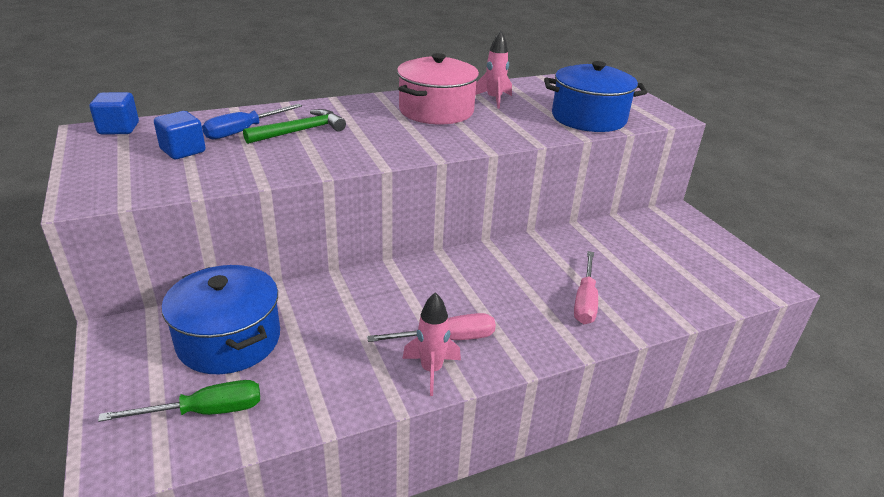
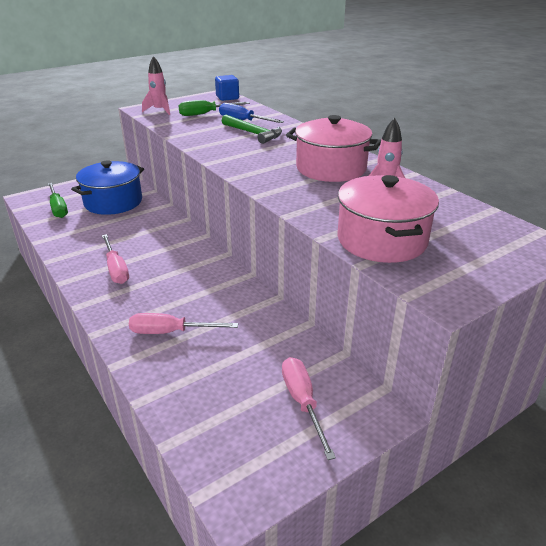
camera: 80 degrees right, 0 degrees up
(183, 151) = (206, 114): blue cube -> green screwdriver
(431, 370) = (84, 266): pink rocket -> pink rocket (160, 110)
(588, 118) = (381, 240): blue pot -> pink pot
(674, 242) = (302, 402): none -> pink screwdriver

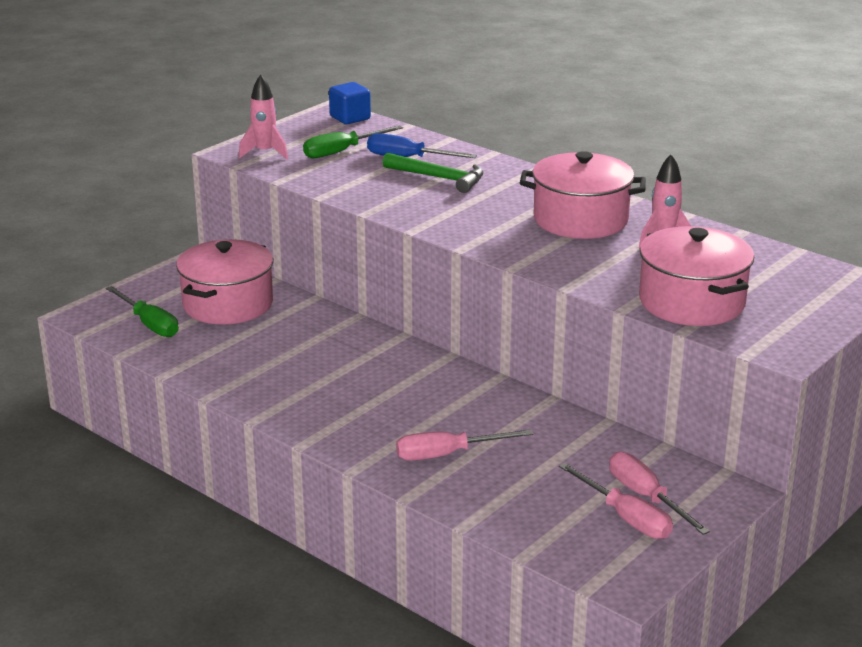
camera: 15 degrees left, 5 degrees down
(113, 202) = (228, 304): blue pot -> pink pot
(116, 269) = (314, 394): pink screwdriver -> pink screwdriver (625, 517)

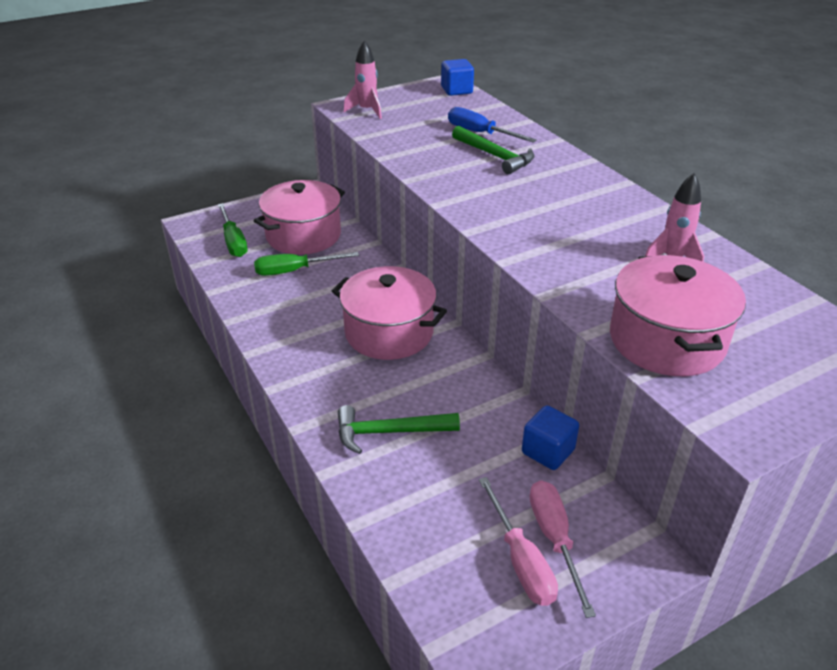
camera: 20 degrees right, 10 degrees up
(342, 151) = (429, 119): green screwdriver -> green screwdriver (294, 271)
(447, 454) = (389, 432): pink screwdriver -> green hammer
(580, 220) = (600, 221): pink pot -> pink pot (389, 332)
(604, 438) = (547, 451): none -> blue cube

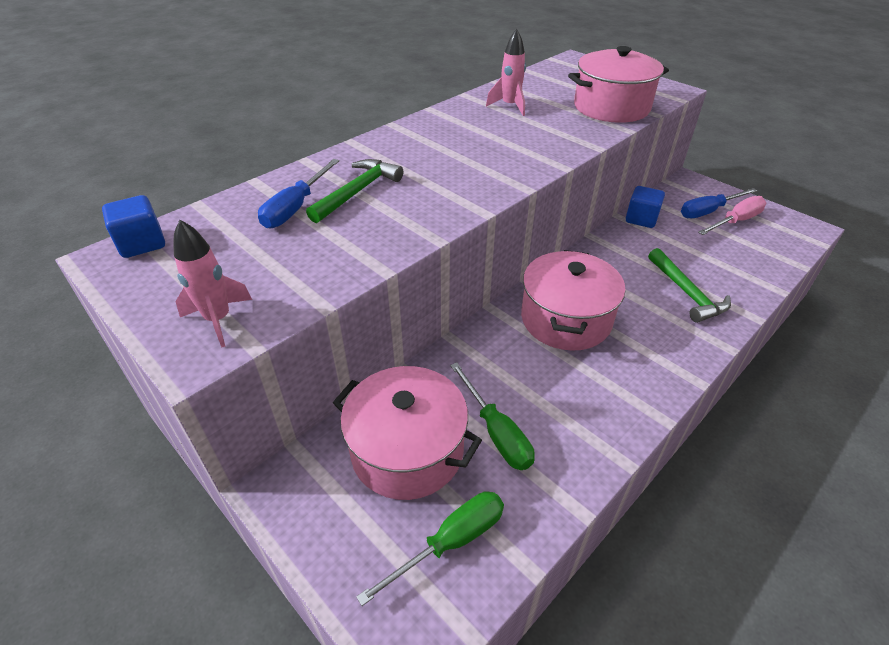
camera: 105 degrees left, 5 degrees up
(554, 539) = (708, 211): pink screwdriver -> blue screwdriver

